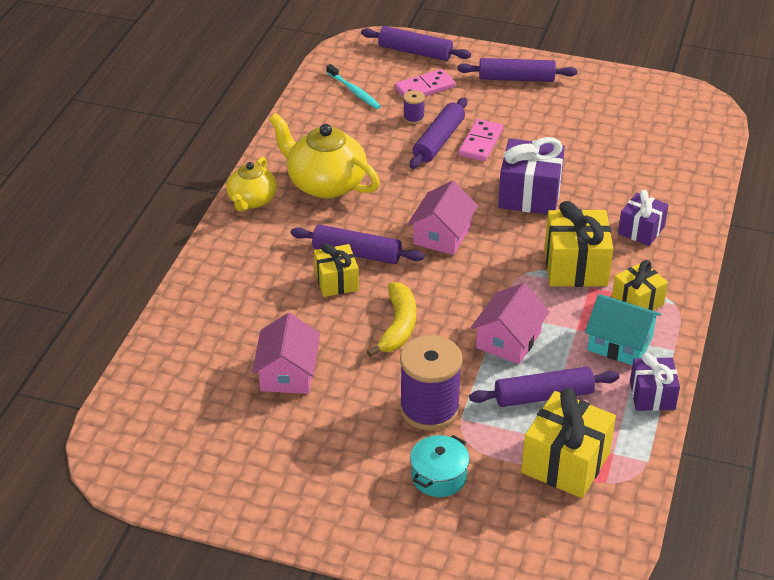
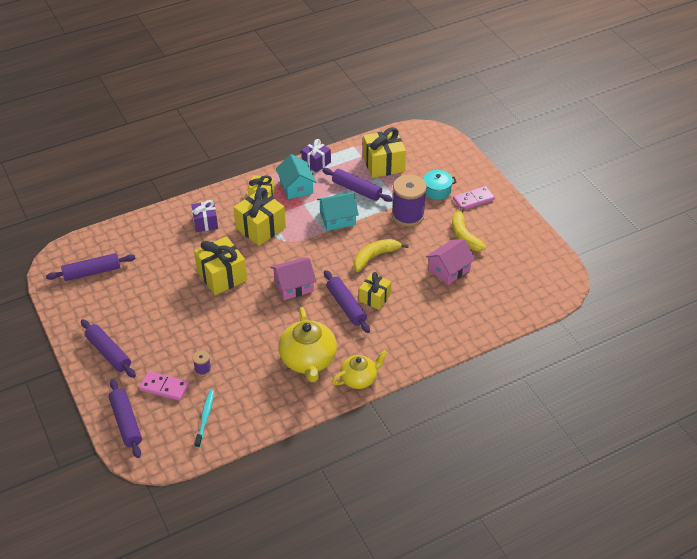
camera: 135 degrees left, 5 degrees up
(320, 434) = (464, 235): none -> yellow banana
(438, 141) = (214, 342): purple rolling pin -> purple rolling pin (92, 272)
(481, 143) = (195, 324): pink domino -> pink domino (473, 199)
(508, 340) = (337, 218): pink house -> turquoise house
(529, 195) = (222, 276): purple gift -> yellow gift

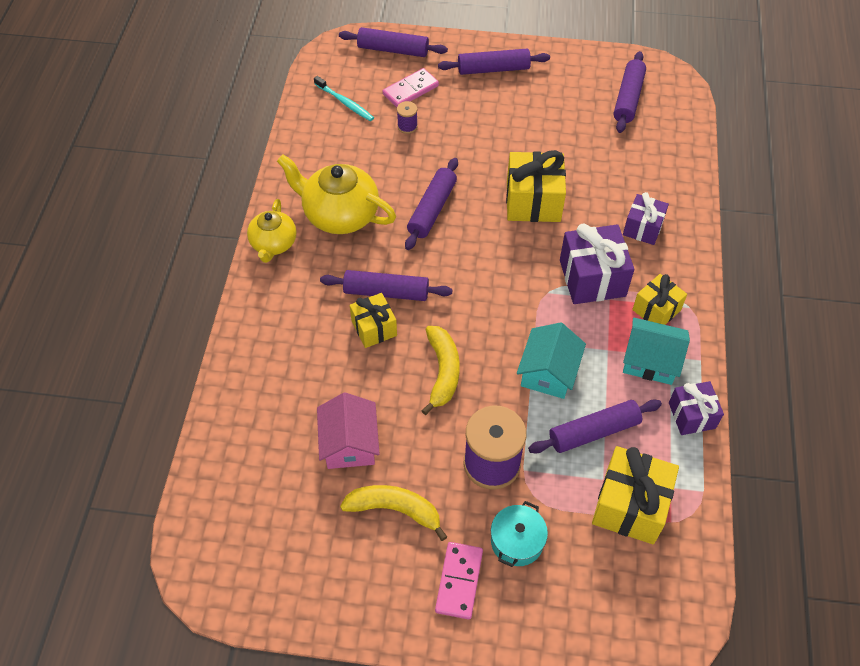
camera: 125 degrees right, 10 degrees up
(260, 228) = (592, 278): yellow gift -> purple gift
(267, 318) = (432, 209): none -> purple rolling pin
(294, 286) = (462, 259): pink house -> none

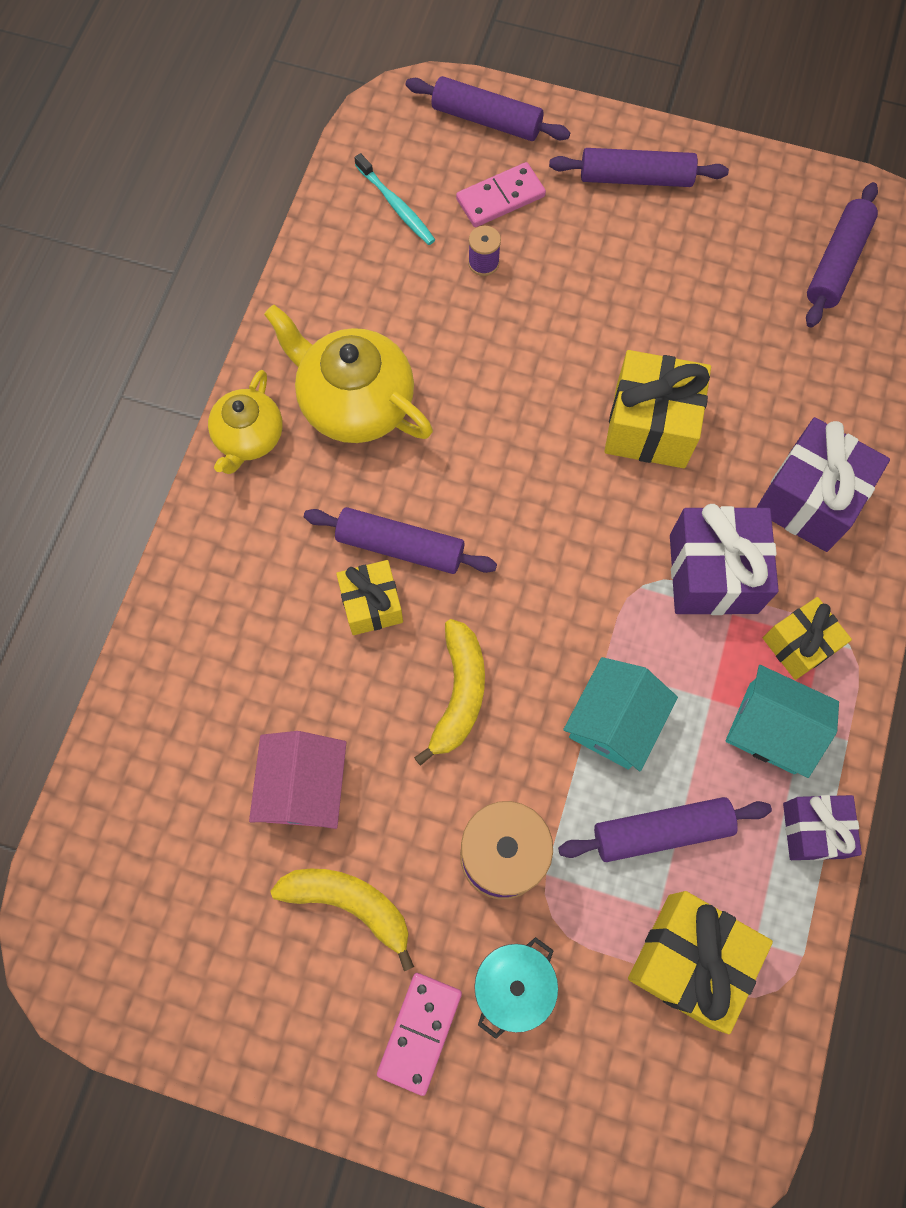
camera: 10 degrees right, 15 degrees up
(432, 209) = (494, 415): purple rolling pin -> none
(642, 228) = (809, 499): purple gift -> purple gift, size x1.61

